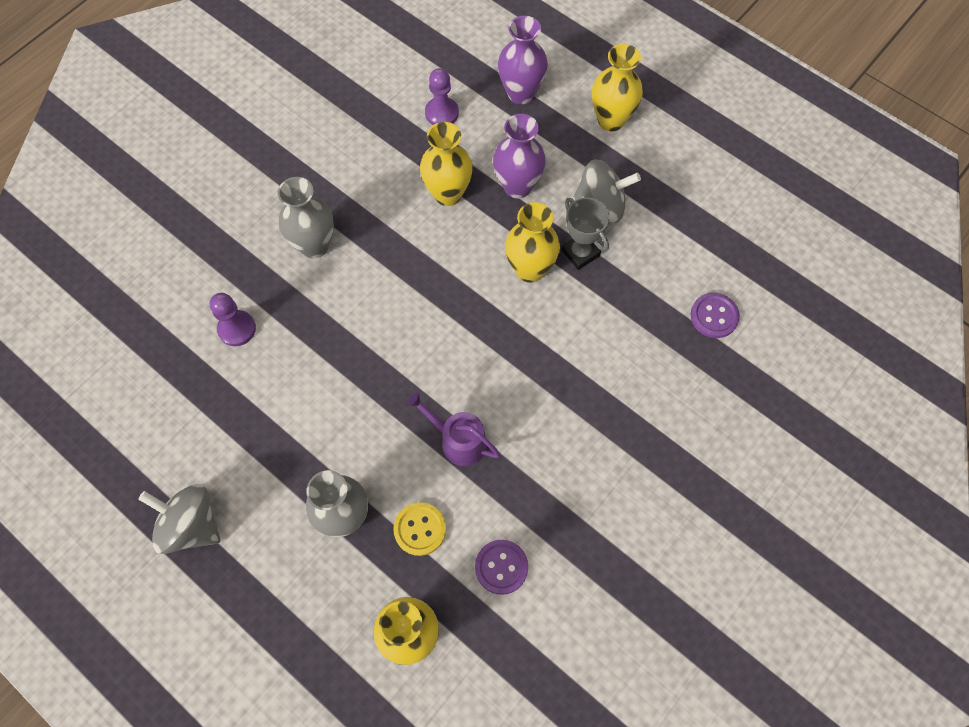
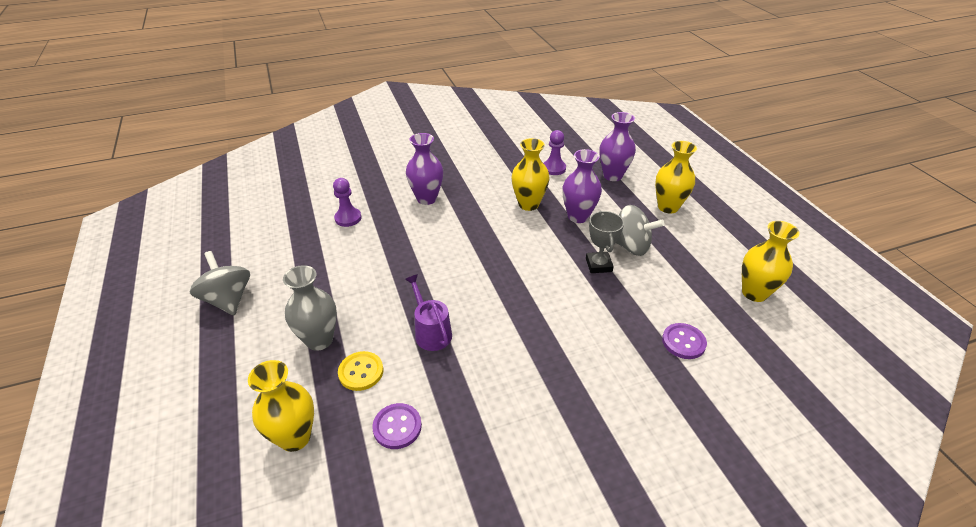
camera: 30 degrees right, 25 degrees down
(314, 245) = (427, 198): grey vase -> purple vase
(530, 269) = (555, 260): yellow vase -> yellow vase (754, 293)

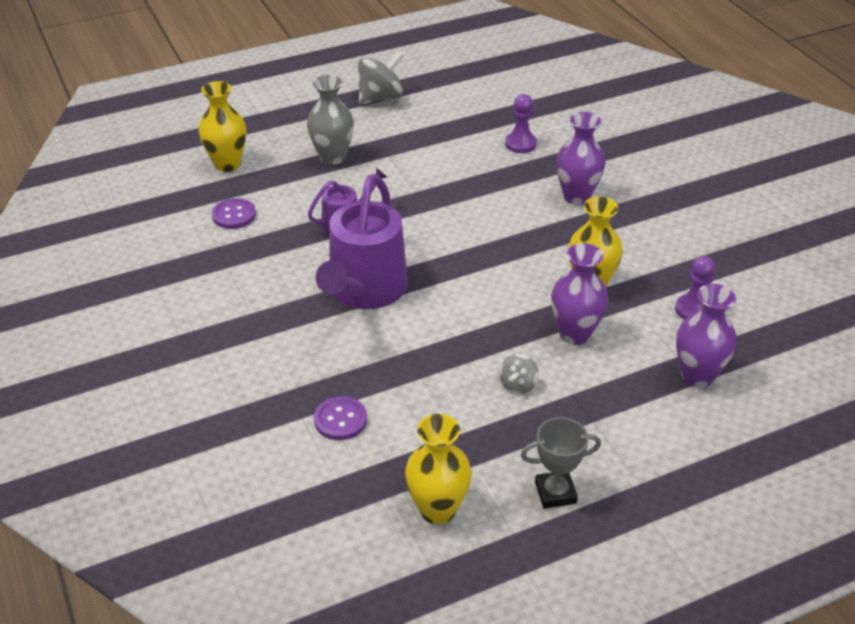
camera: 85 degrees right, 0 degrees up
(361, 372) = (294, 187): yellow button -> none
(528, 322) = (364, 290): none -> purple watering can
(598, 265) = (472, 351): grey trophy -> grey trophy (555, 493)
(630, 246) = (518, 385): grey spinning top -> grey spinning top, size x0.54
(668, 207) = (628, 436): yellow vase -> none

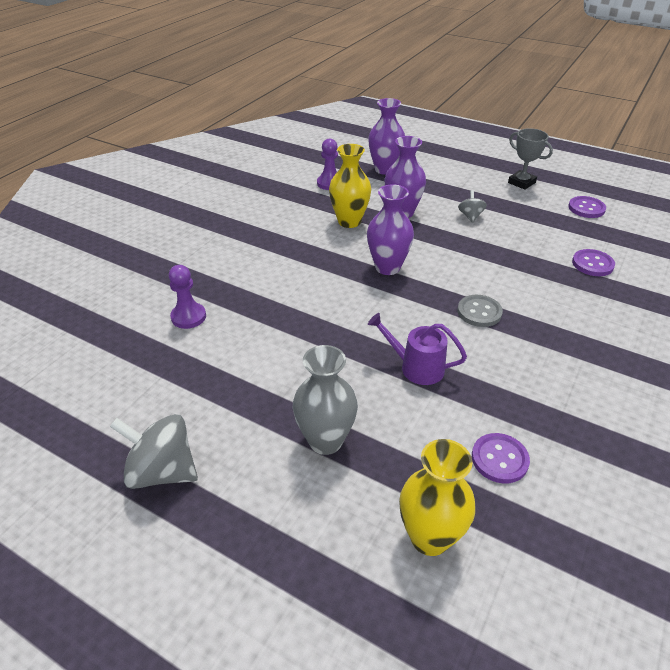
camera: 125 degrees left, 0 degrees up
(364, 290) = (479, 312): purple watering can -> grey button
(437, 509) = (586, 208): yellow vase -> purple button
(518, 385) = (470, 216): grey spinning top -> grey spinning top turned 75 degrees counterclockwise
(576, 196) = (248, 259): purple vase -> purple vase (387, 267)

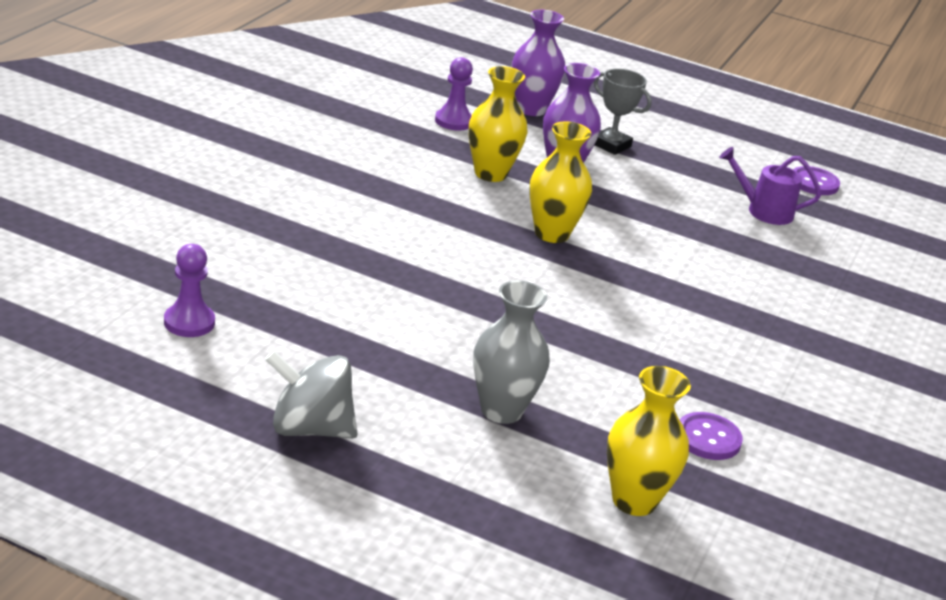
camera: 10 degrees left, 10 degrees down
(188, 317) = (294, 272): purple pawn -> purple pawn (189, 322)
(387, 267) = (551, 234): purple vase -> yellow vase
(416, 367) = (602, 345): purple watering can -> purple watering can (764, 211)
(470, 216) = (658, 180): grey spinning top -> none
(479, 312) = (676, 293): grey button -> none
(521, 182) = (726, 143): grey trophy -> grey trophy (611, 145)
(592, 264) = (820, 249): purple button -> none

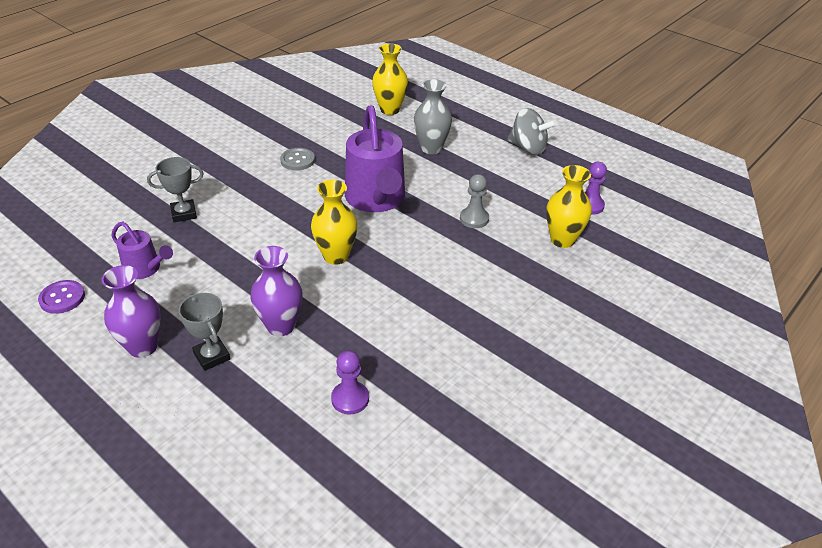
camera: 160 degrees left, 10 degrees up
(380, 290) = (474, 219): none -> grey pawn
(490, 174) = (350, 321): yellow vase -> yellow vase (562, 240)
(531, 109) = (256, 419): purple vase -> purple vase (143, 347)
(545, 309) = (376, 199): none -> purple watering can
(708, 438) = (334, 128): purple button -> none
(717, 366) = (297, 160): none -> grey button
(794, 273) = (184, 213): none -> grey trophy

